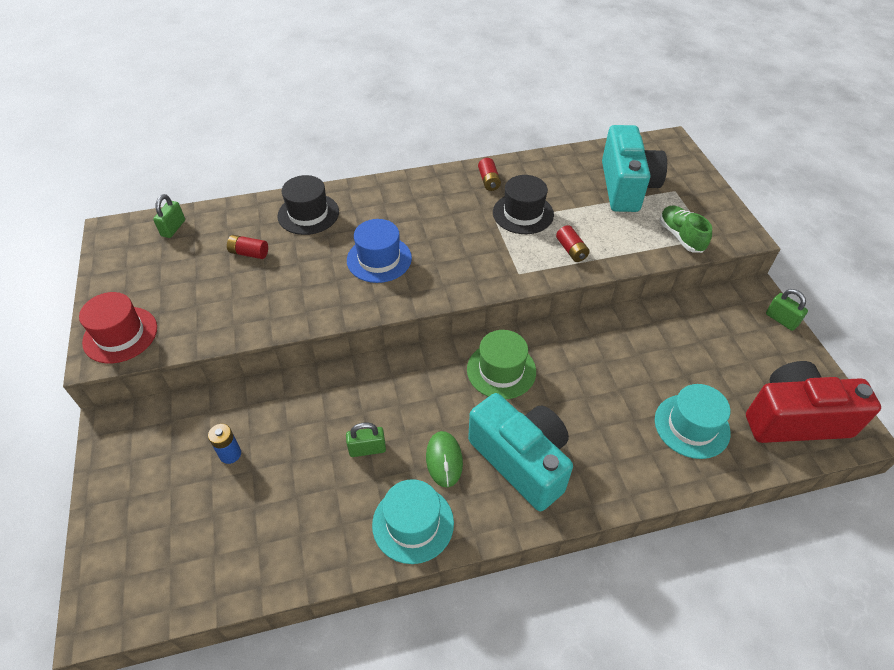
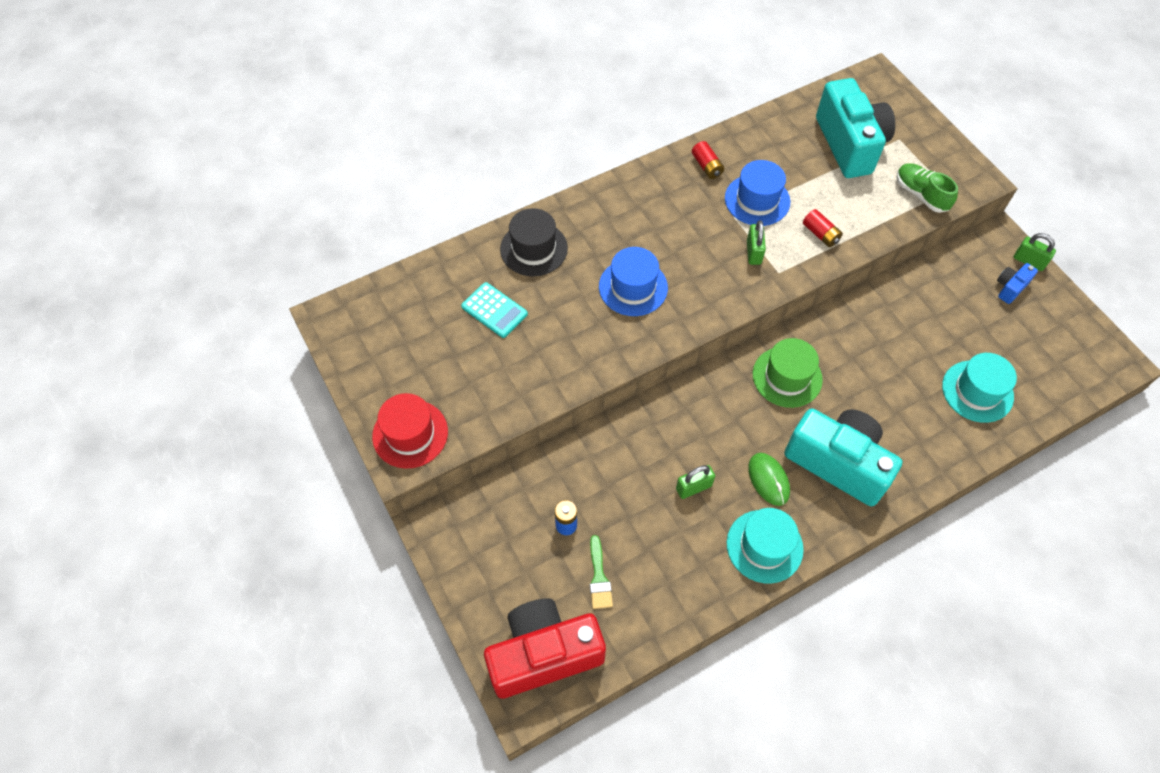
camera: 15 degrees left, 10 degrees up
(173, 228) = (396, 298): green padlock -> green padlock (753, 252)
(236, 511) = (599, 577): none -> green brush
(249, 253) = (494, 310): red battery -> turquoise calculator
(523, 213) = (757, 200): black hat -> blue hat
(755, 339) = (1010, 288): none -> blue camera
(794, 419) = (1064, 362): red camera -> red camera (544, 654)

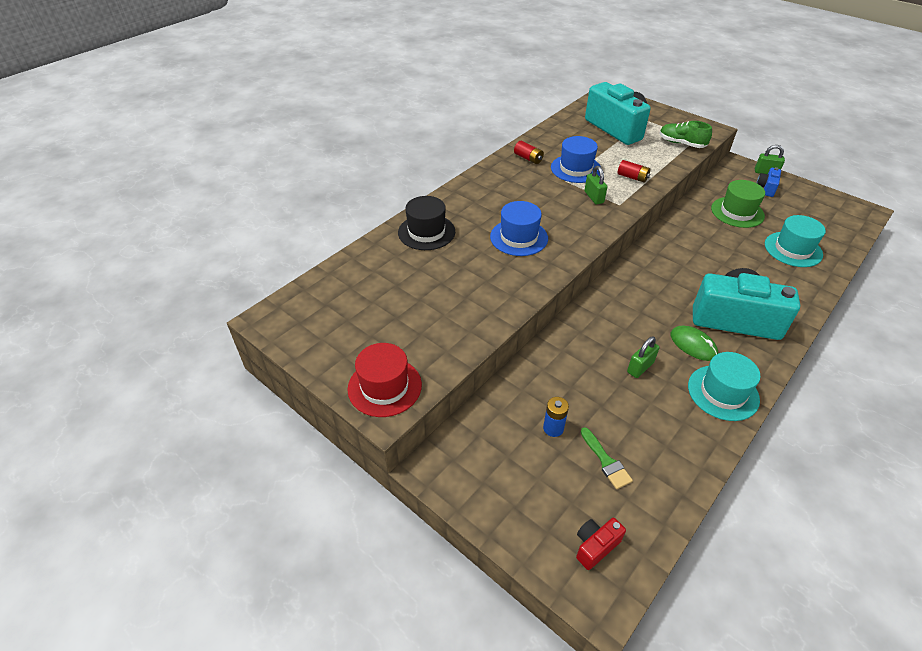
camera: 20 degrees left, 15 degrees down
(494, 310) = (415, 278): turquoise calculator -> none
(544, 654) = (595, 546): red camera -> red camera, size x0.43
(787, 377) = (659, 275): green hat -> green hat (737, 212)

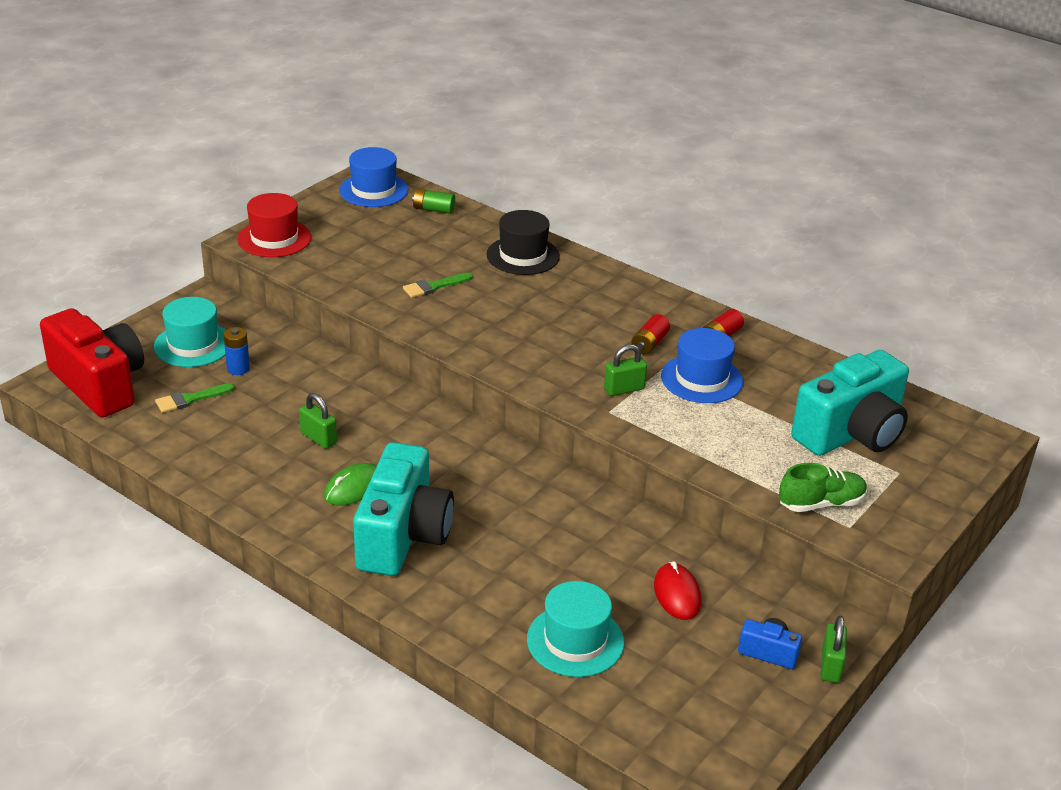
camera: 85 degrees right, 10 degrees down
(345, 278) = (433, 209): none -> green battery
(472, 279) = (434, 286): none -> green brush
(519, 237) = (518, 321): blue hat -> blue hat (373, 190)
(595, 546) = (99, 384): red camera -> red camera, size x2.32
(632, 177) = (689, 432): red battery -> red battery (649, 343)
(681, 143) = (821, 503): green shoe -> green shoe turned 45 degrees clockwise
(723, 392) = (271, 499): turquoise hat -> turquoise hat (193, 345)
(737, 212) = (677, 594): green hat -> red mouse

